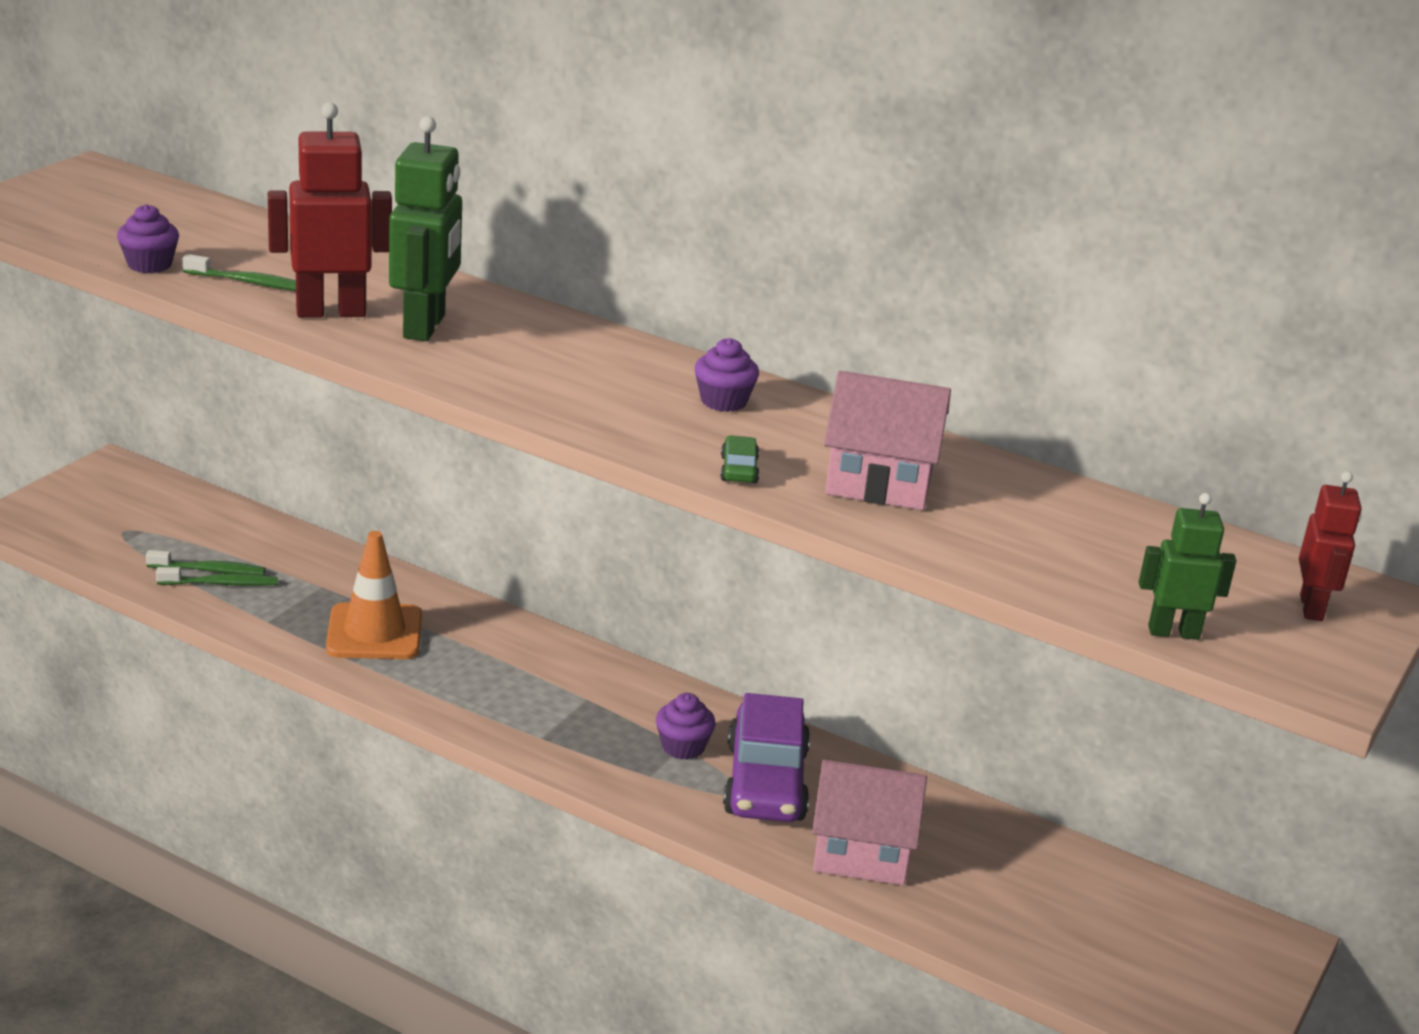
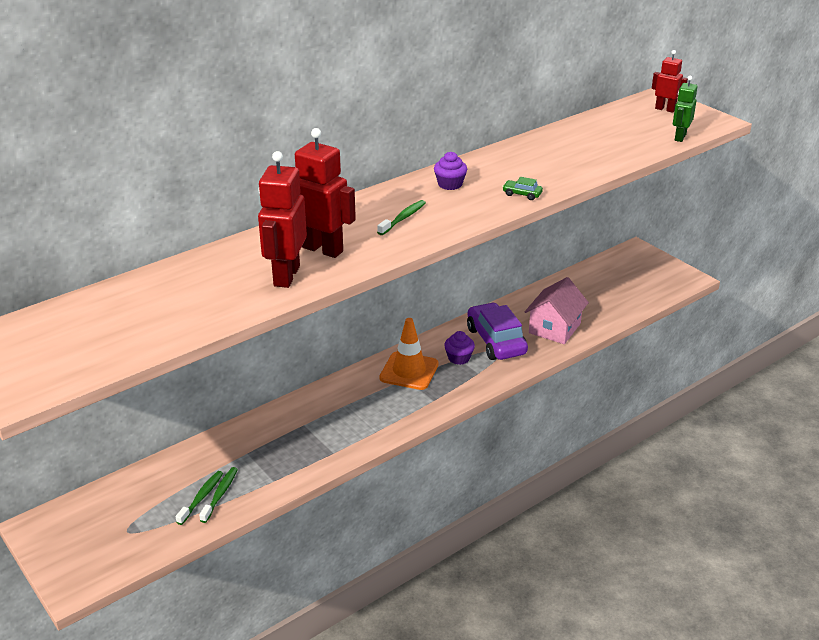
camera: 65 degrees left, 5 degrees up
(149, 264) = (174, 332): purple cupcake -> none
(249, 283) = (226, 298): green toothbrush -> green toothbrush (403, 218)
(374, 632) = (308, 440): orange traffic cone -> orange traffic cone (409, 371)
(425, 327) = (323, 249): green robot -> red robot
(766, 782) = (496, 341): purple car -> purple car turned 135 degrees counterclockwise
(879, 481) = (542, 165): pink house -> none

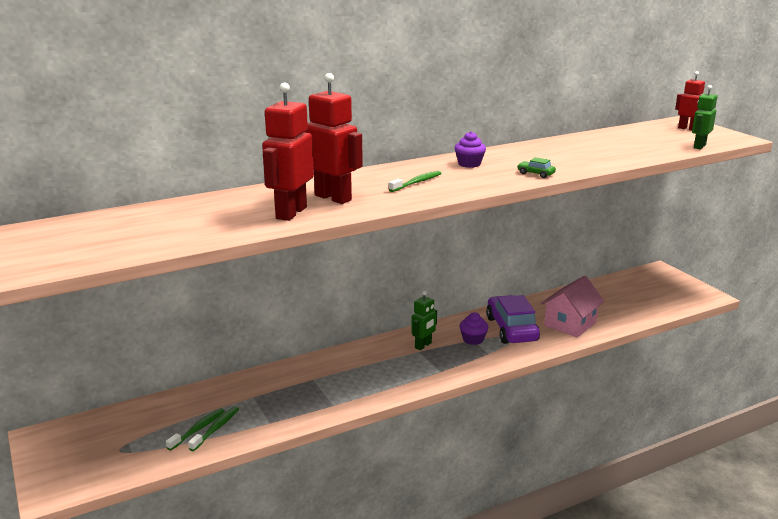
camera: 10 degrees right, 10 degrees down
(409, 371) = (423, 345): orange traffic cone -> green robot

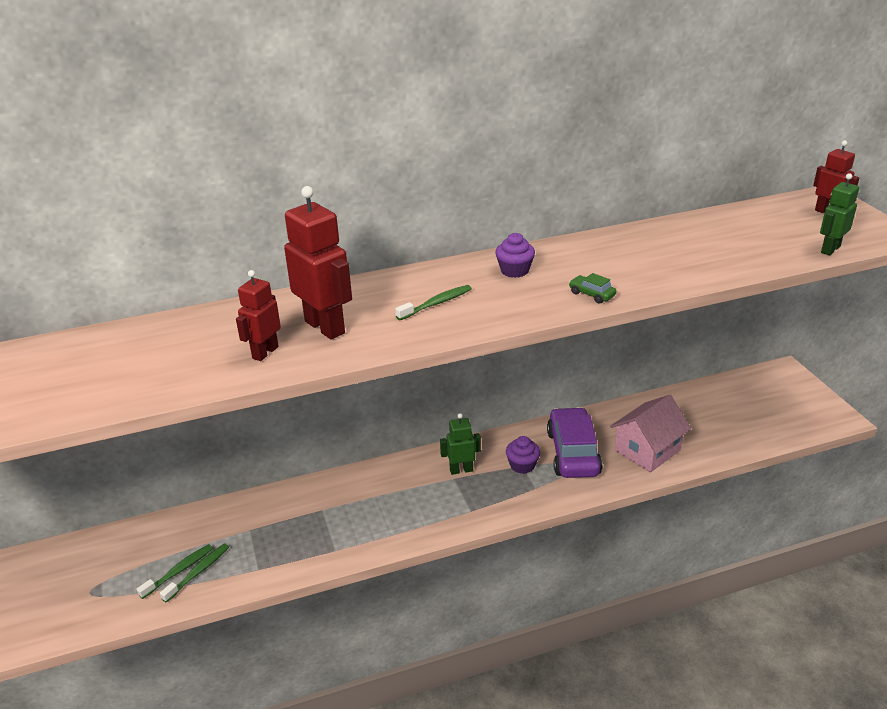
camera: 10 degrees right, 10 degrees up
(290, 213) = (265, 352): red robot -> red robot, size x0.60
(423, 345) = (461, 470): green robot -> green robot turned 150 degrees counterclockwise

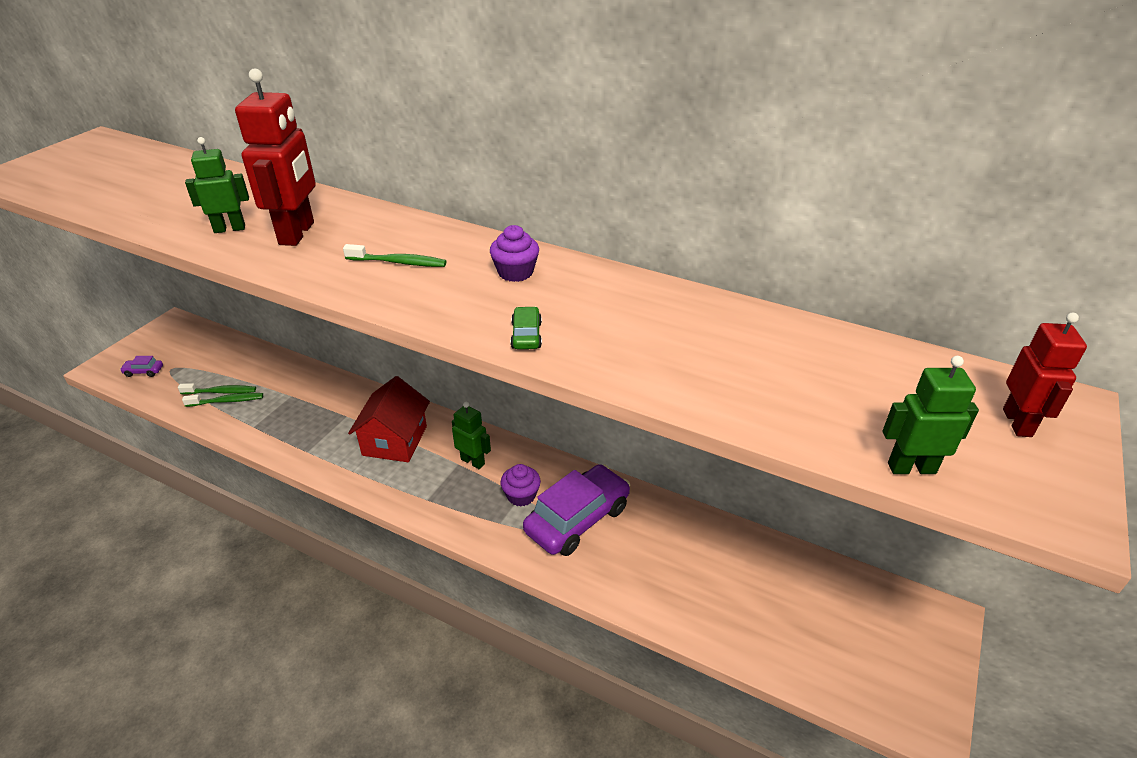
camera: 45 degrees right, 5 degrees up
(63, 613) = (144, 371): none -> purple car
(265, 352) = (229, 229): red robot -> green robot
(387, 497) = (395, 440): none -> red house
(647, 450) = (646, 572): pink house -> none

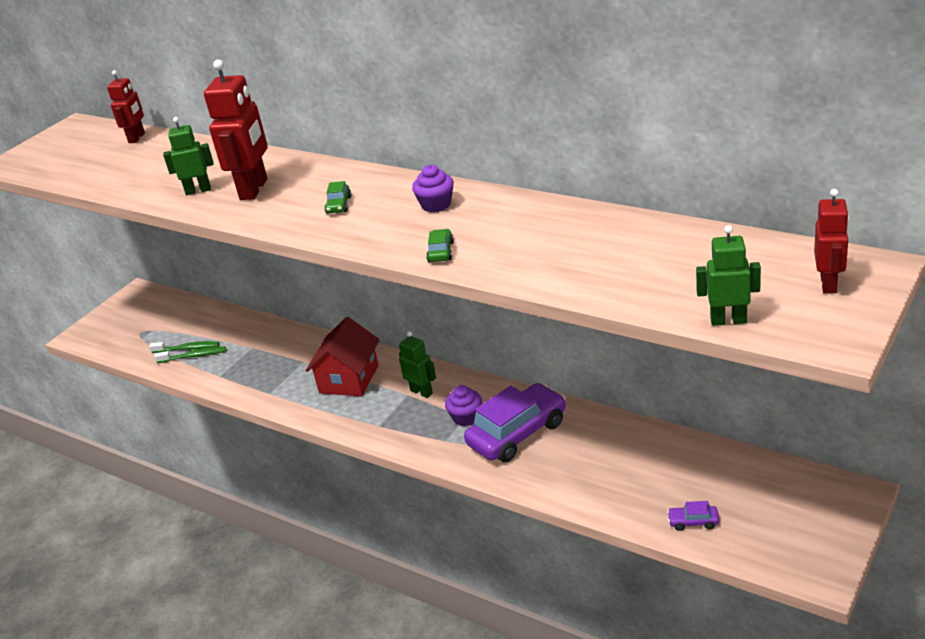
camera: 10 degrees right, 5 degrees down
(144, 371) = (116, 336): purple car -> purple car (693, 522)
(166, 160) = (137, 138): none -> red robot
(398, 262) = (339, 205): green toothbrush -> green car

